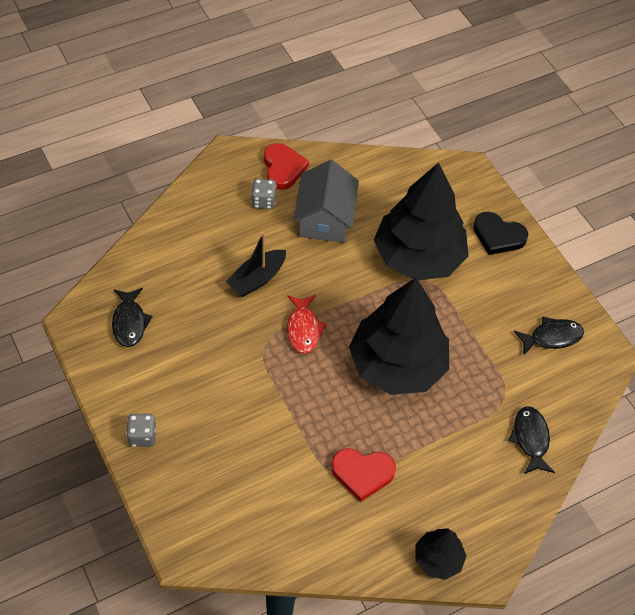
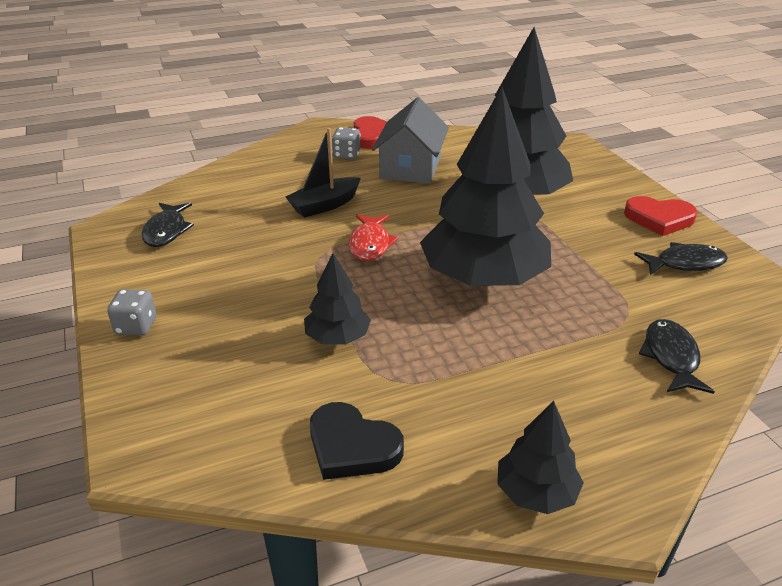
camera: 10 degrees right, 20 degrees down
(294, 437) = (337, 337): none -> black tree
(362, 473) = (425, 380): red heart -> red heart (659, 219)
(498, 236) = (607, 185): black heart -> black heart (352, 446)

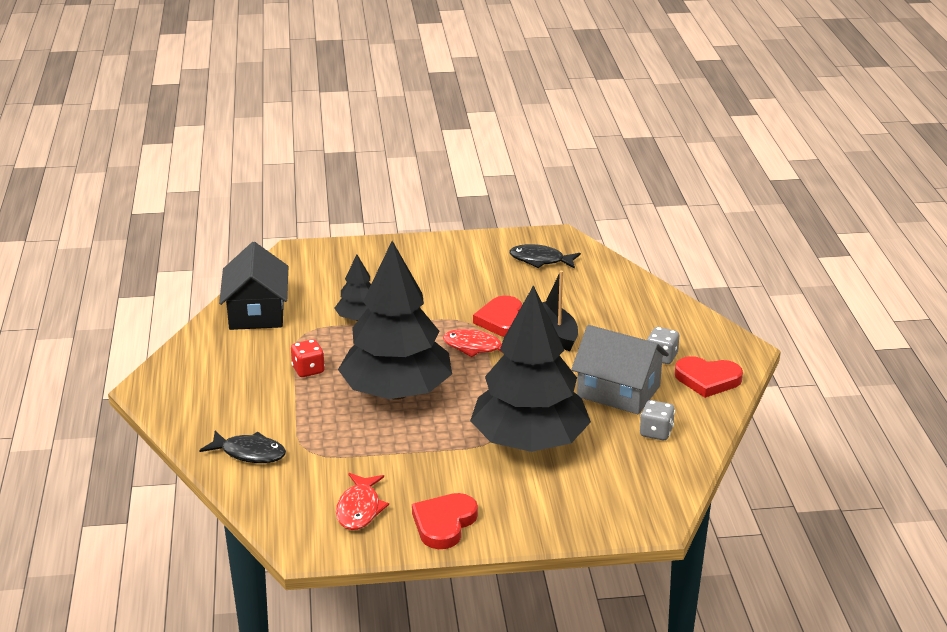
camera: 105 degrees right, 5 degrees down
(136, 326) = (415, 249): grey dice -> grey dice (656, 432)
(309, 236) = (503, 321): none -> red heart
(352, 446) = (257, 312): black heart -> black house
(477, 353) = (308, 370): none -> red dice
(536, 493) = (180, 364): black tree -> none
(685, 263) = (359, 509): black fish -> red fish

